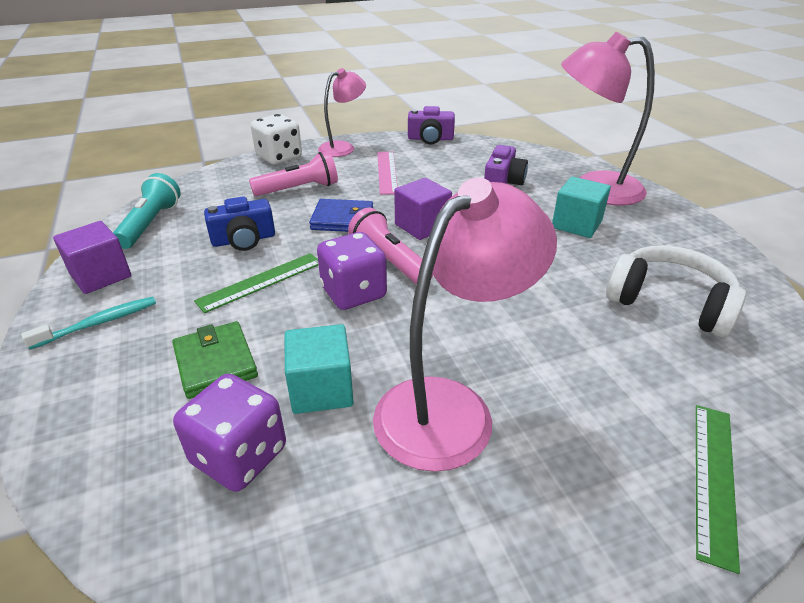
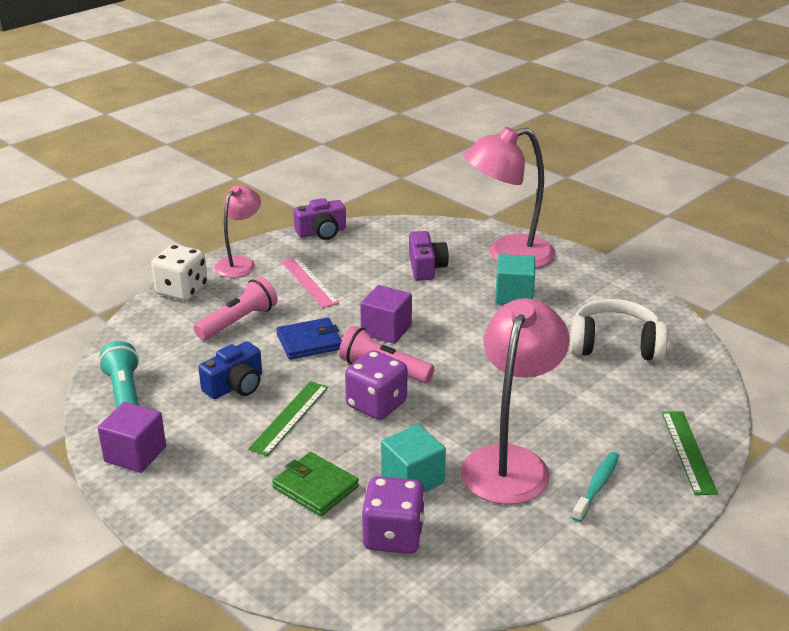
camera: 25 degrees left, 5 degrees down
(99, 323) = (183, 490): turquoise toothbrush -> turquoise toothbrush (597, 486)

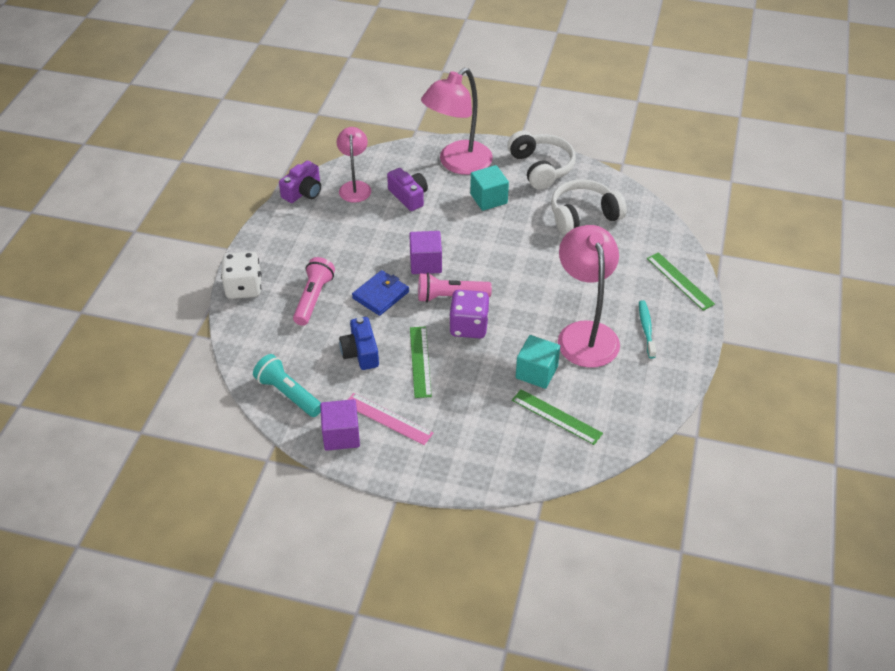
camera: 30 degrees left, 15 degrees up
(235, 385) = (360, 352): blue camera -> blue camera turned 150 degrees clockwise
(240, 263) = (266, 245): pink lamp -> pink lamp (355, 187)
(309, 282) = (334, 242): pink ruler -> pink ruler (388, 419)
(315, 487) = (482, 405): green wallet -> none
(393, 536) = (556, 416): purple dice -> green ruler
(602, 286) = (541, 168): none -> white headphones

